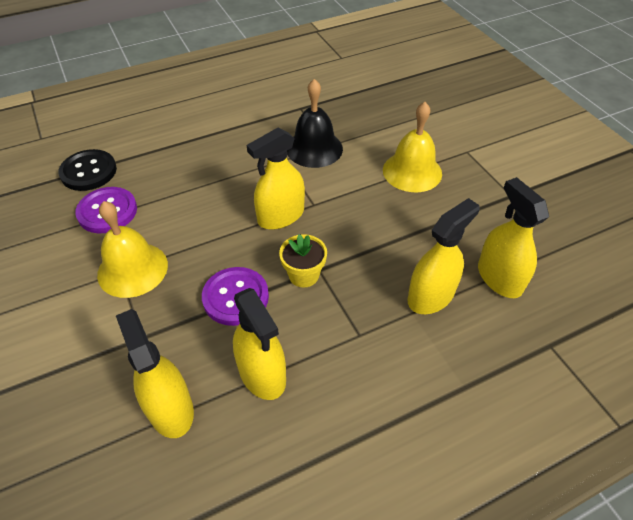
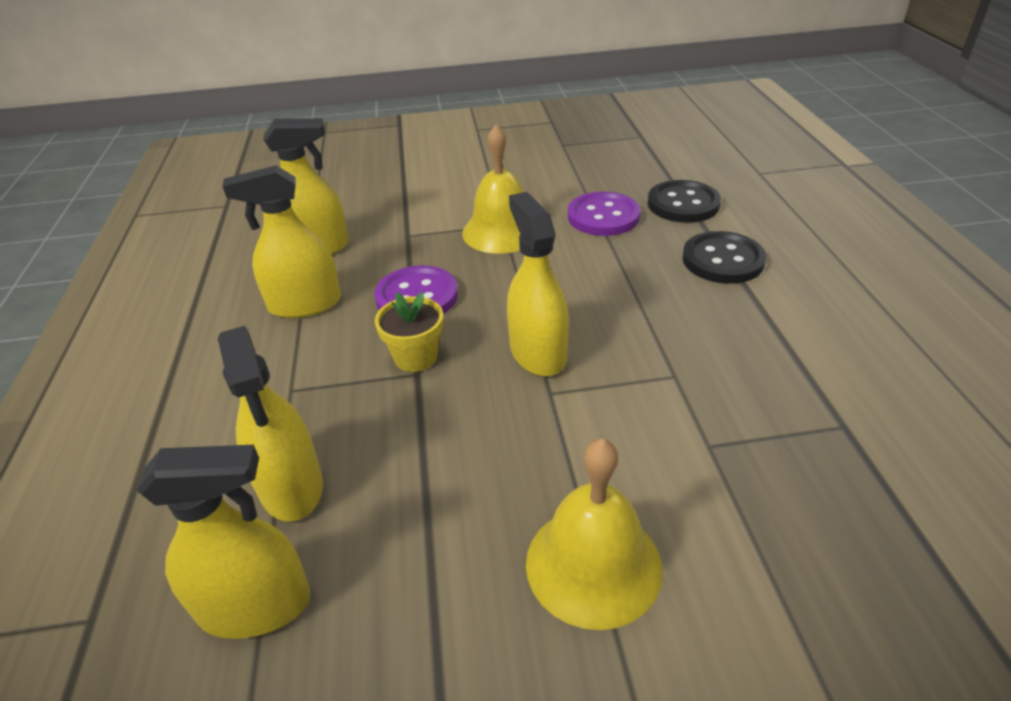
camera: 110 degrees right, 10 degrees down
(165, 149) = (722, 260): none -> black button
(314, 148) = (700, 421): black bell -> none

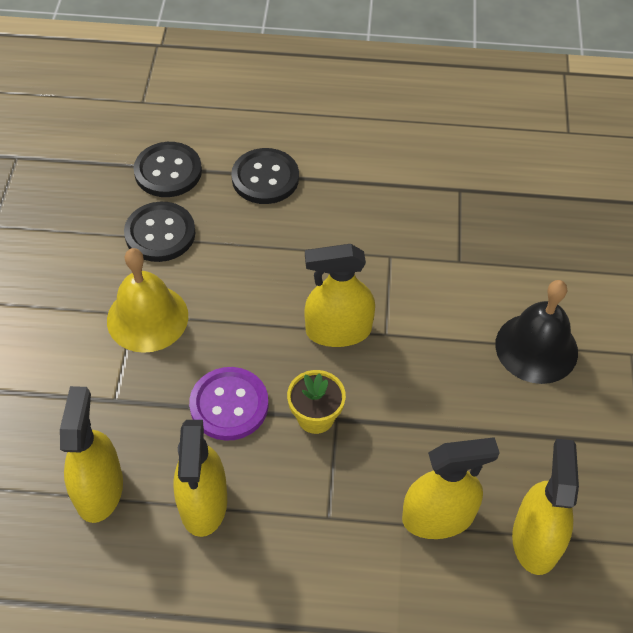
camera: 80 degrees left, 15 degrees up
(593, 564) = (536, 348): yellow bell -> black bell
(603, 216) = (160, 233): purple button -> black button

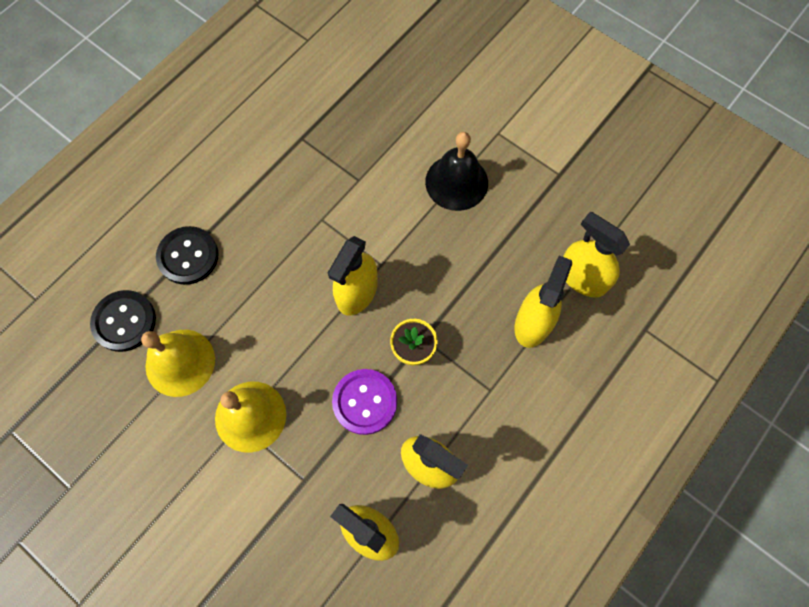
camera: 55 degrees left, 15 degrees up
(160, 233) = (180, 362): black button -> yellow bell

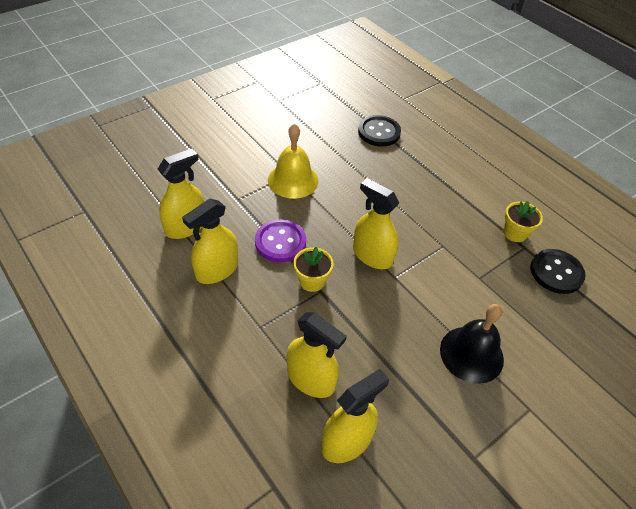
camera: 100 degrees right, 20 degrees down
(180, 362) = (342, 153): yellow bell -> none
(188, 256) = (422, 167): black button -> black button (556, 272)
(282, 147) = (515, 233): none -> yellow flower pot

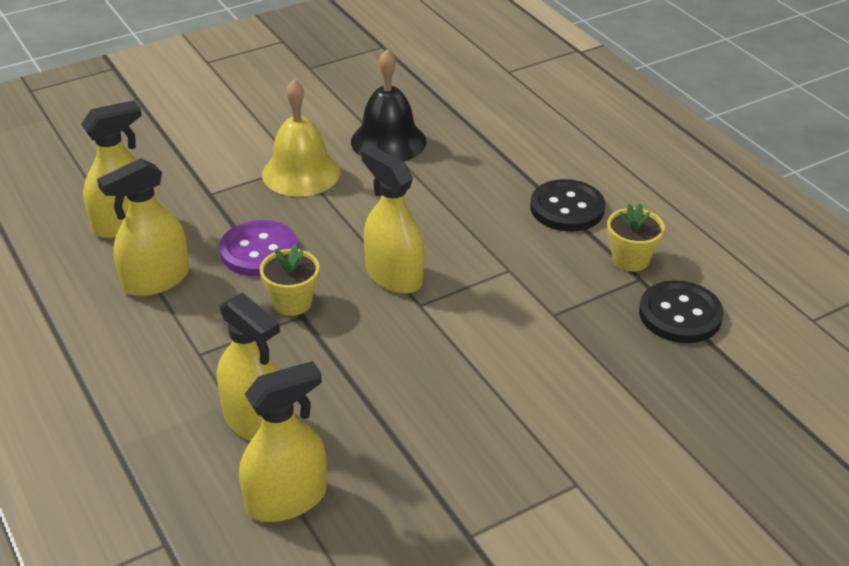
camera: 10 degrees right, 10 degrees down
(379, 132) = (454, 115): black button -> black button (567, 208)
(471, 354) = (508, 409): black bell -> black bell (388, 141)

